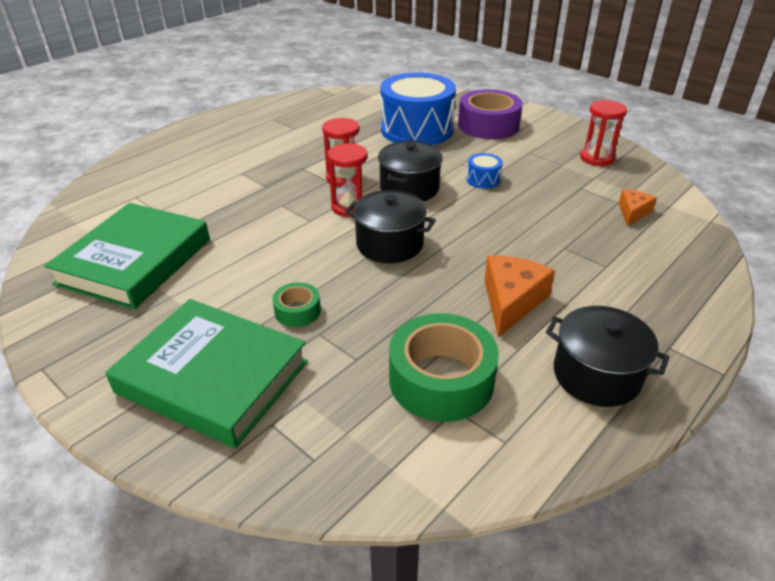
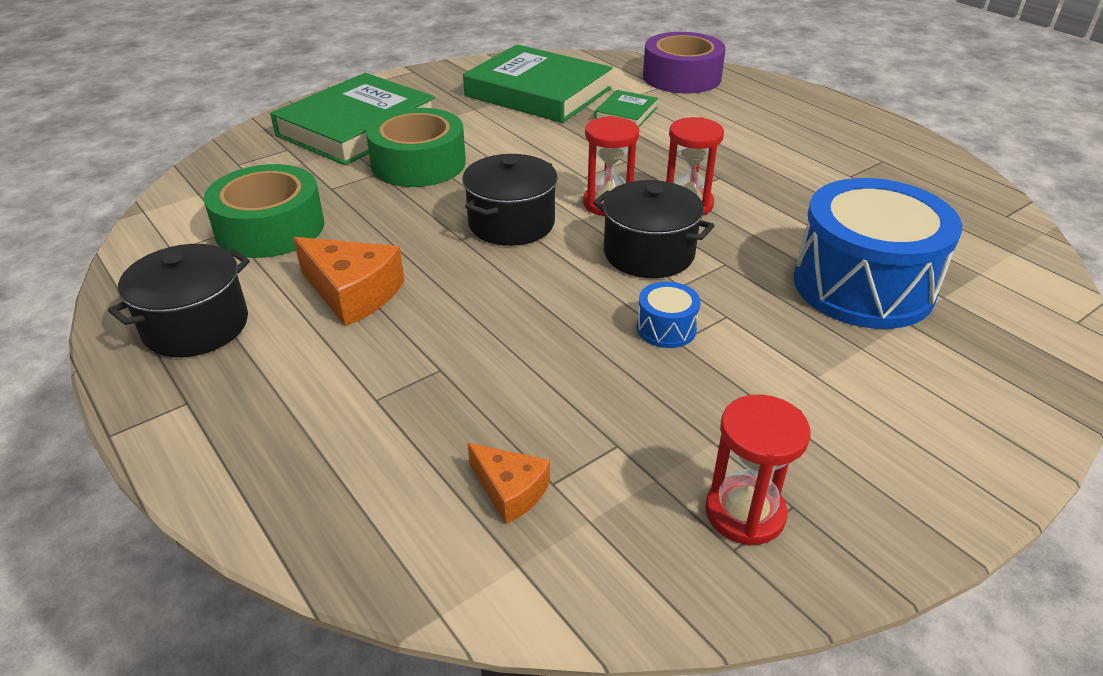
camera: 100 degrees right, 0 degrees up
(193, 210) = (626, 114): none -> green book
(297, 311) = (418, 163): green tape -> green tape, size x2.02
(488, 125) = (901, 379): purple tape -> purple tape (681, 77)

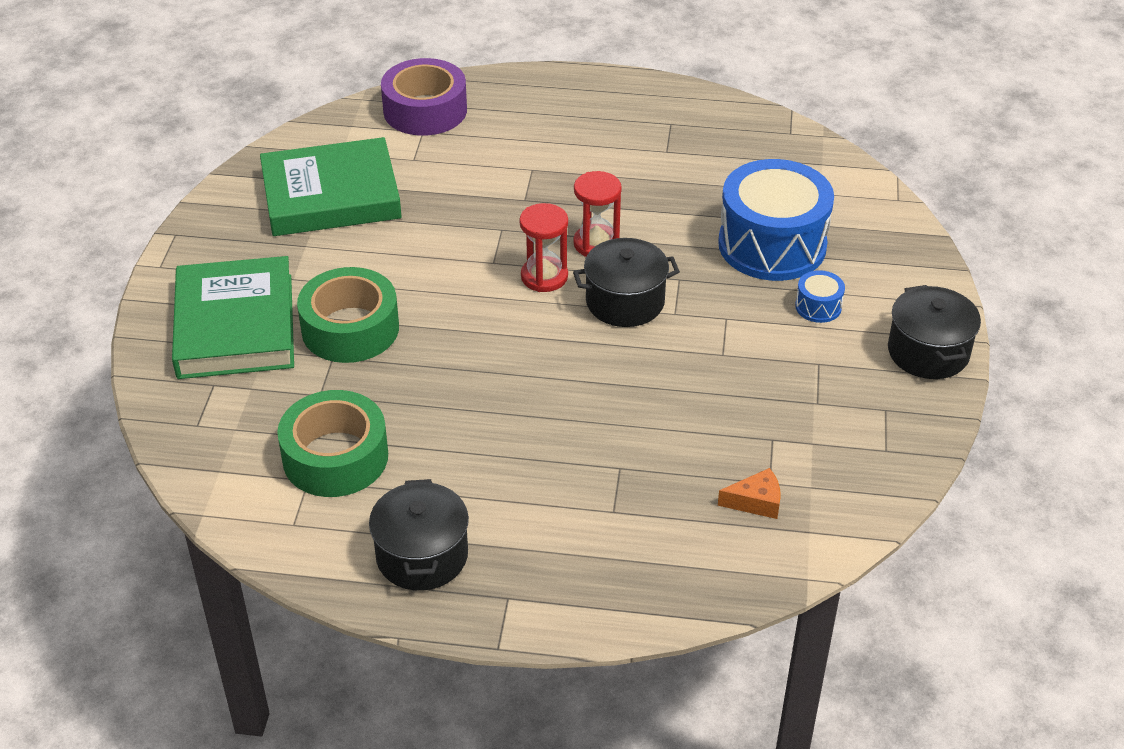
camera: 45 degrees left, 5 degrees up
(352, 293) = (484, 460): orange cheese -> none
(511, 223) = (503, 336): black pot -> black pot (928, 352)
(626, 114) = (437, 179): green book -> none
(666, 328) = (705, 350): blue drum -> blue drum (818, 307)
(745, 513) = (870, 429): red hourglass -> none

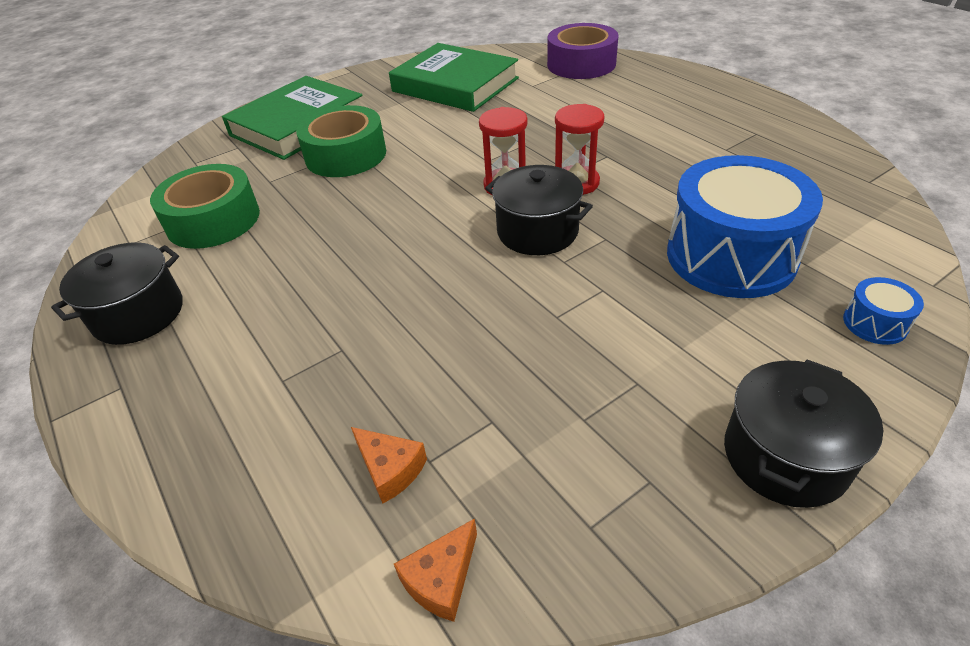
camera: 50 degrees right, 0 degrees up
(818, 307) = (708, 331): blue drum -> blue drum (875, 323)
(852, 523) = (441, 579): none -> orange cheese

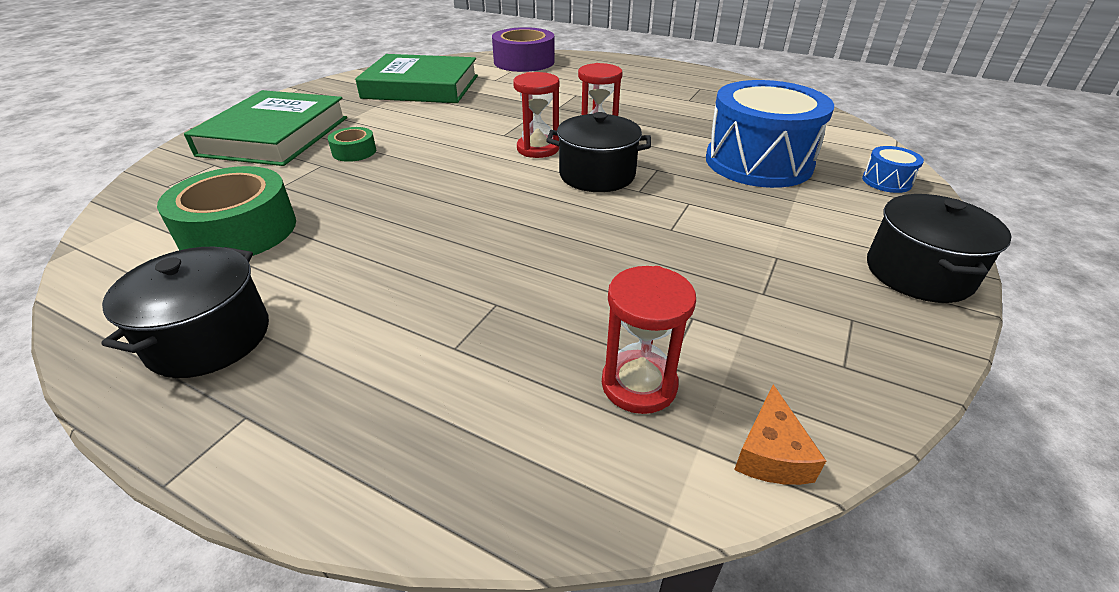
camera: 30 degrees left, 5 degrees down
(346, 155) = (354, 152): green tape -> green tape, size x0.50
(390, 469) = (639, 384): orange cheese -> red hourglass

